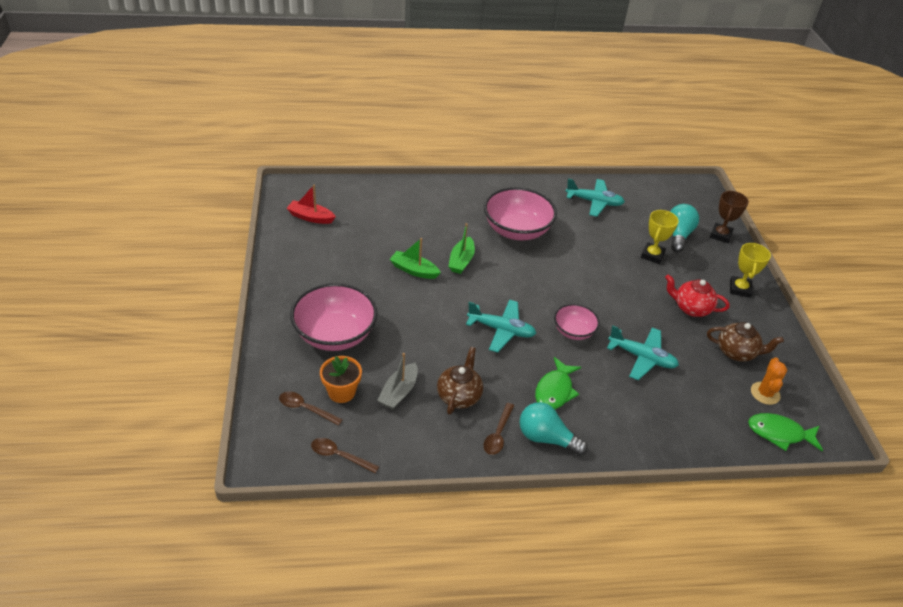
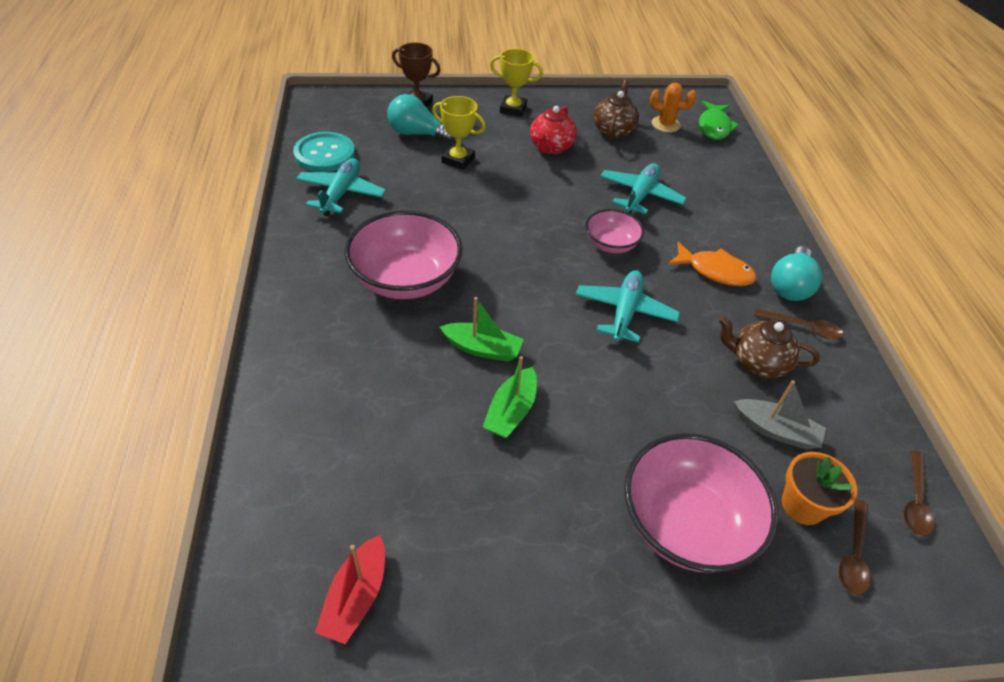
camera: 90 degrees left, 5 degrees up
(555, 390) = (715, 271): green fish -> orange fish
(635, 193) = (324, 154): none -> turquoise button

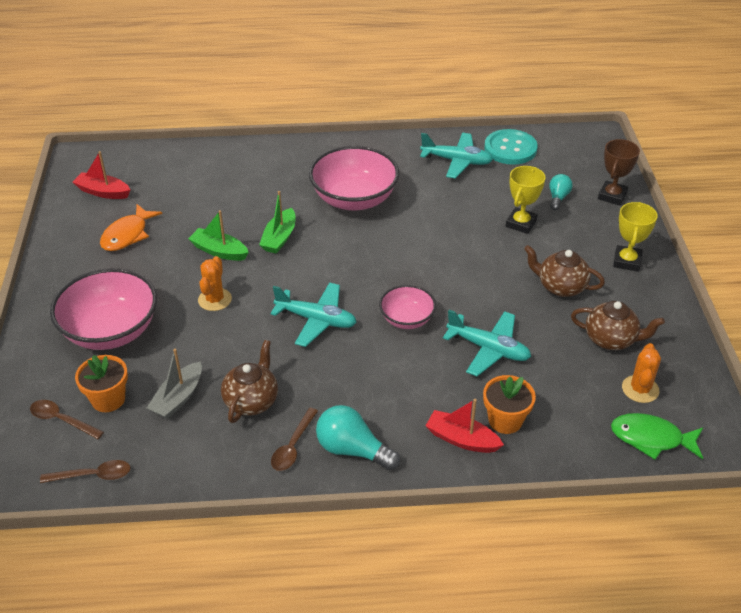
camera: 95 degrees right, 5 degrees down
(417, 134) = (558, 198): turquoise light bulb -> turquoise light bulb, size x0.60
(551, 147) = (560, 287): red teapot -> brown teapot
(606, 408) = (215, 299): none -> orange cactus
(715, 271) = (372, 391): orange fish -> orange fish (127, 235)
(721, 193) = (505, 420): none -> orange flower pot
(751, 219) = (462, 439): none -> red boat
(915, 501) = (93, 475): brown spoon -> brown spoon turned 150 degrees clockwise

